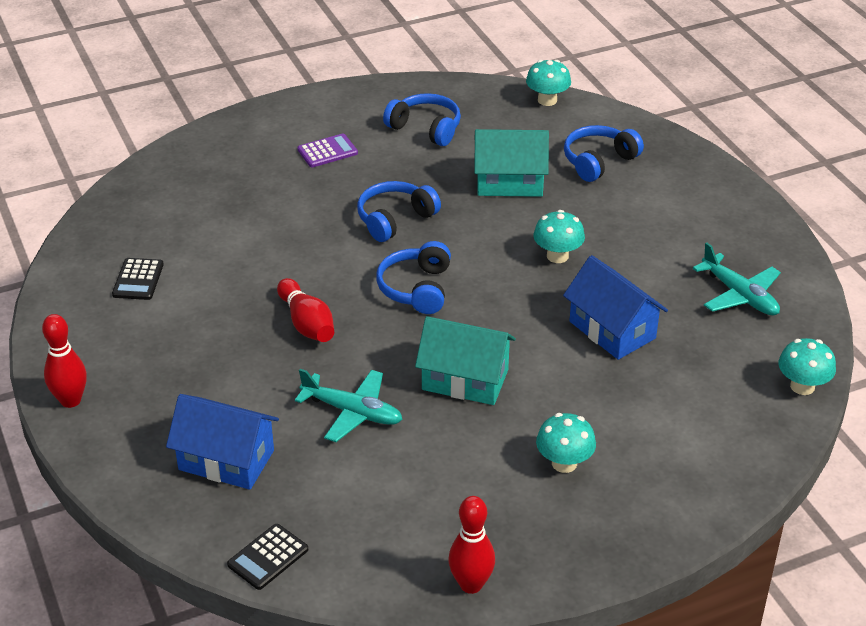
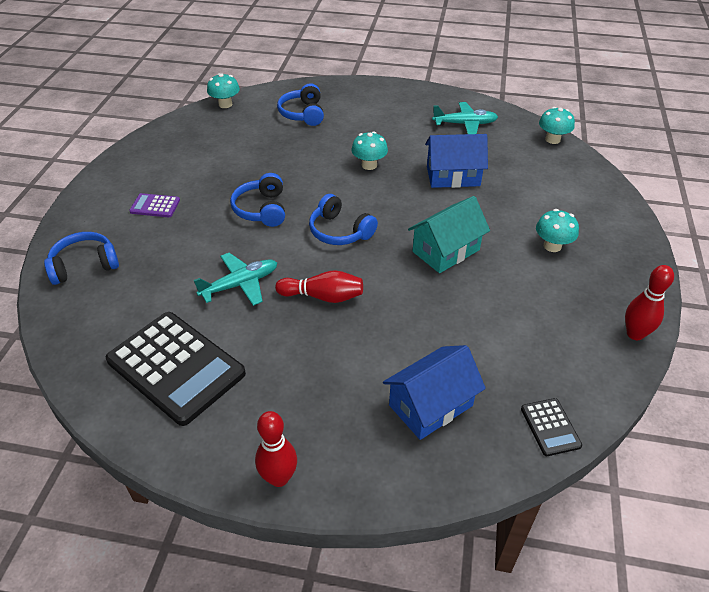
camera: 55 degrees left, 5 degrees up
(138, 280) = (176, 367): black calculator -> black calculator, size x2.23
(327, 151) = (155, 206): purple calculator -> purple calculator turned 90 degrees counterclockwise
(352, 412) = (434, 315): turquoise plane -> turquoise plane (240, 284)
(425, 128) = (189, 157): blue headphones -> blue headphones (84, 265)
(509, 182) = (282, 151): turquoise house -> none

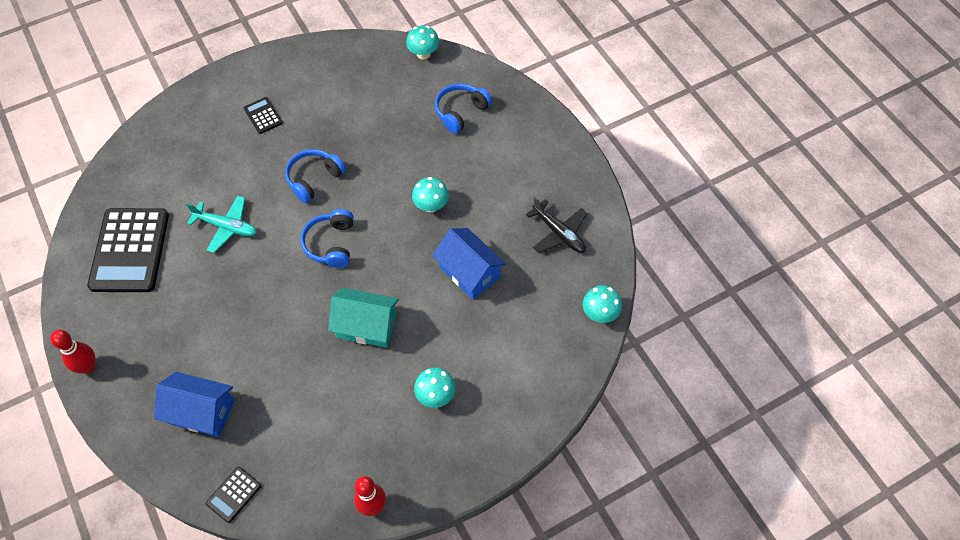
camera: 50 degrees right, 15 degrees up
(84, 265) = (175, 130): blue headphones -> none
(155, 206) = (263, 116): purple calculator -> black calculator
(323, 296) = (253, 282): red bowling pin -> none
(465, 124) = (559, 233): turquoise plane -> black plane

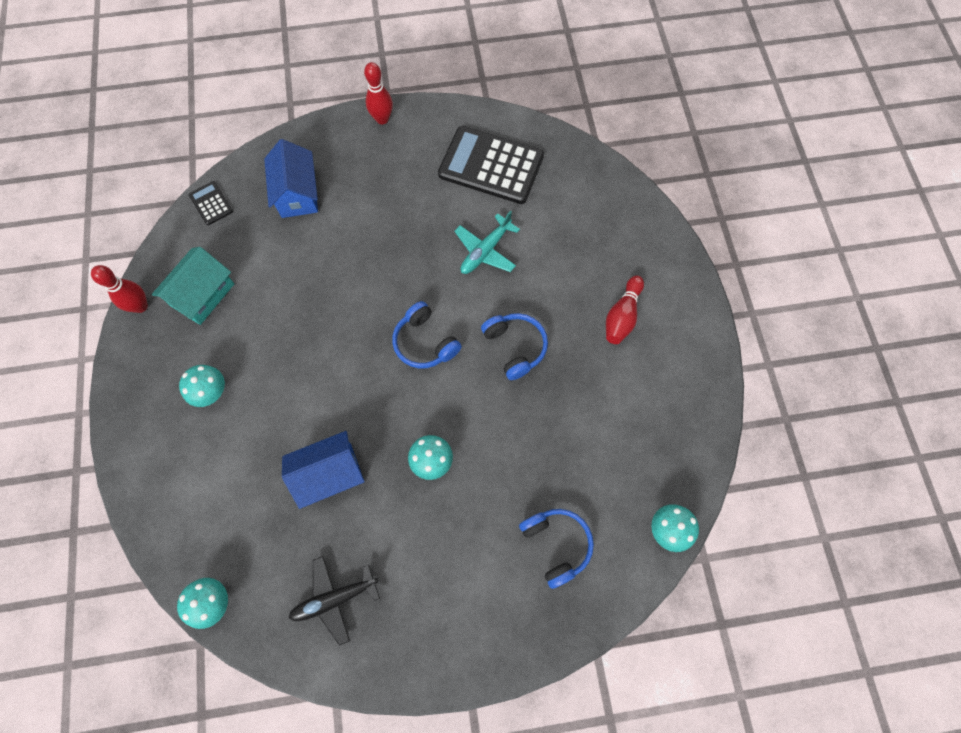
camera: 110 degrees right, 10 degrees up
(201, 412) = (297, 194): blue house -> blue house turned 45 degrees counterclockwise
(263, 116) = (622, 316): black calculator -> red bowling pin
(331, 244) = (425, 342): blue headphones -> blue headphones turned 150 degrees counterclockwise
(366, 326) = (315, 350): turquoise house -> turquoise house (203, 295)

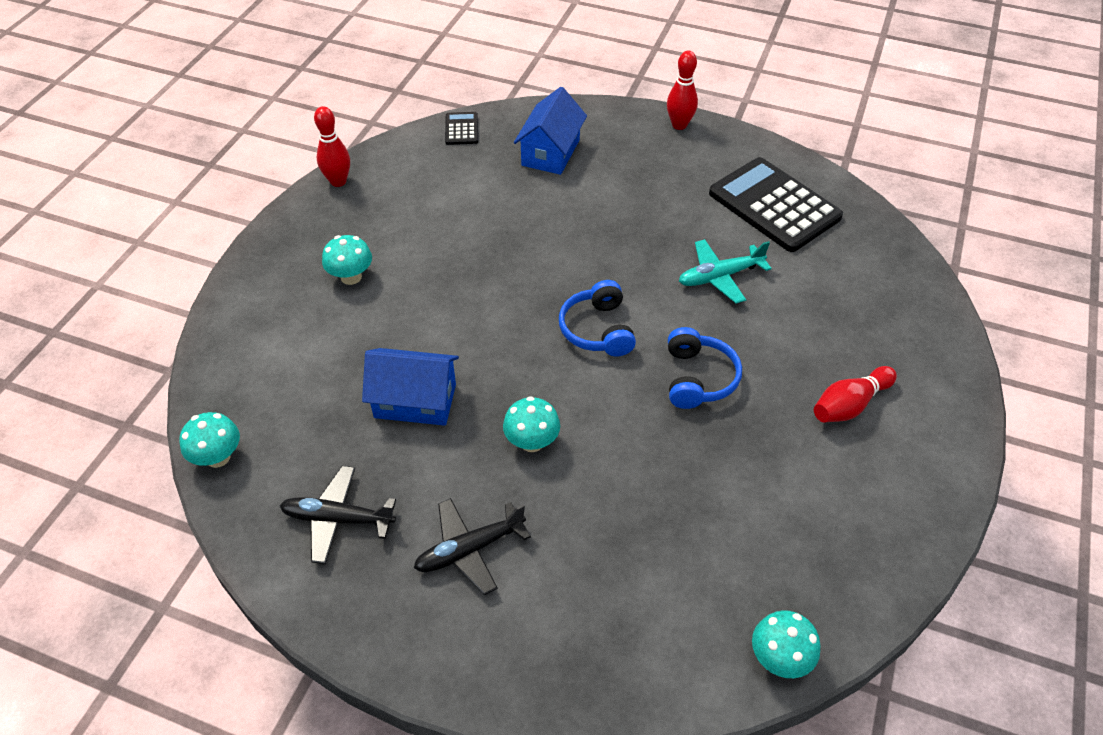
camera: 30 degrees right, 20 degrees down
(203, 295) = (401, 196): turquoise house -> none
(438, 568) = (469, 550): none -> black plane
(556, 544) = (623, 599): blue headphones -> none

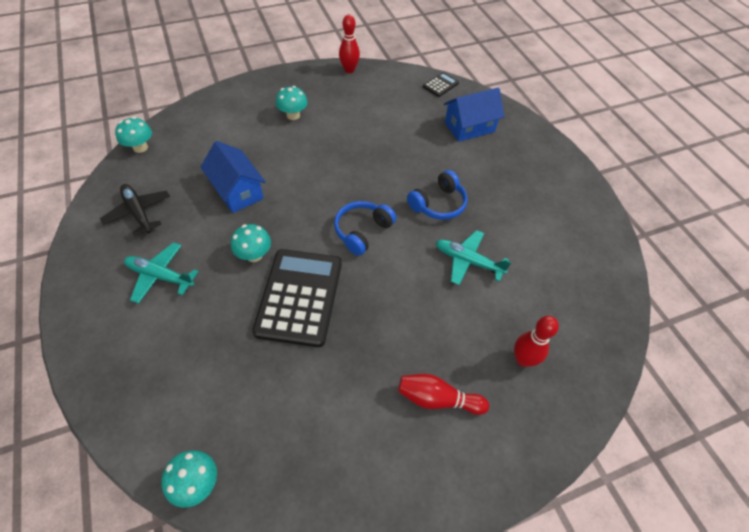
camera: 45 degrees right, 5 degrees up
(469, 550) = (160, 276): black plane -> turquoise plane
(679, 125) = (566, 164): red bowling pin -> red bowling pin (523, 359)
(698, 378) = (375, 301): blue headphones -> blue headphones (438, 204)
(774, 205) = (561, 250): black calculator -> black calculator (299, 297)

